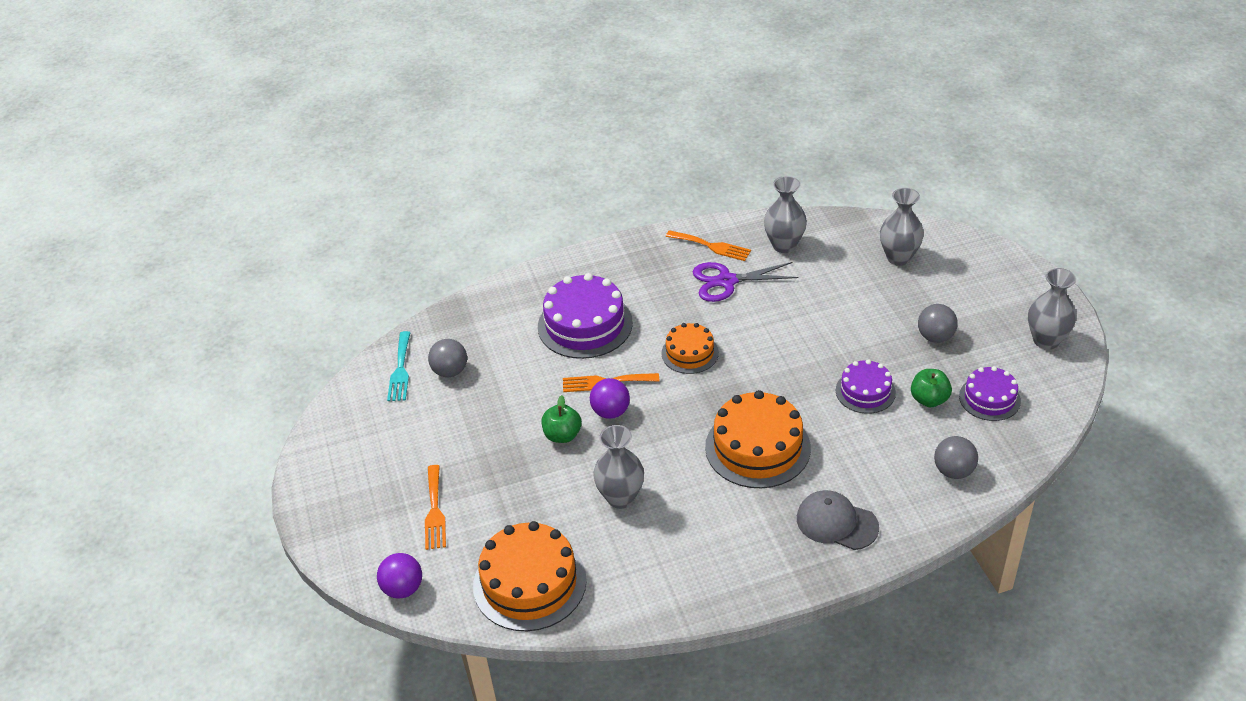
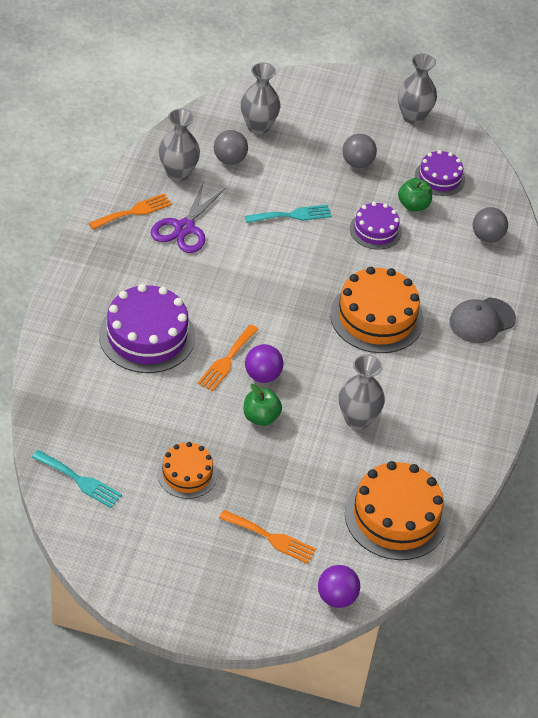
camera: 65 degrees left, 5 degrees up
(450, 371) = (115, 448): grey ball -> grey ball (229, 159)
(690, 353) = (243, 295): orange cake -> orange cake (187, 474)
(818, 332) = (292, 215): none -> turquoise fork

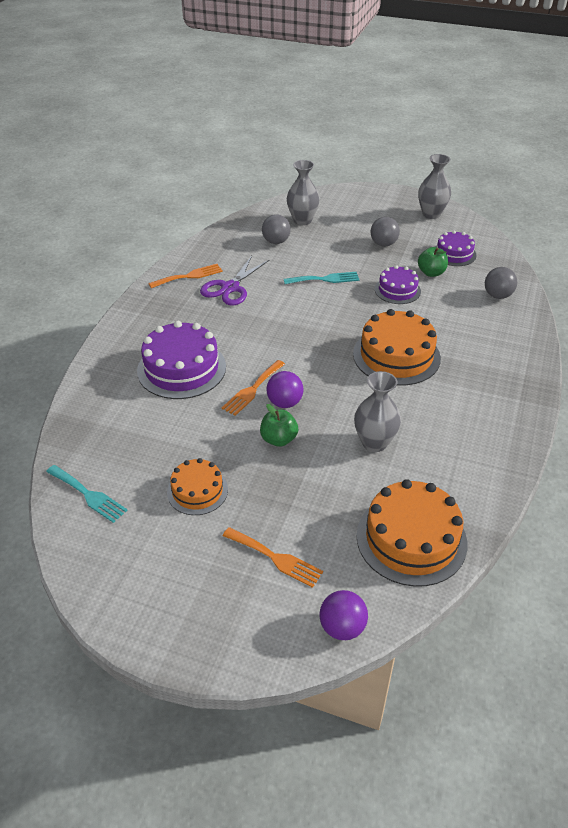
camera: 10 degrees right, 5 degrees down
(178, 173) = (231, 250): grey vase -> none
(481, 321) = (496, 360): grey cap -> none

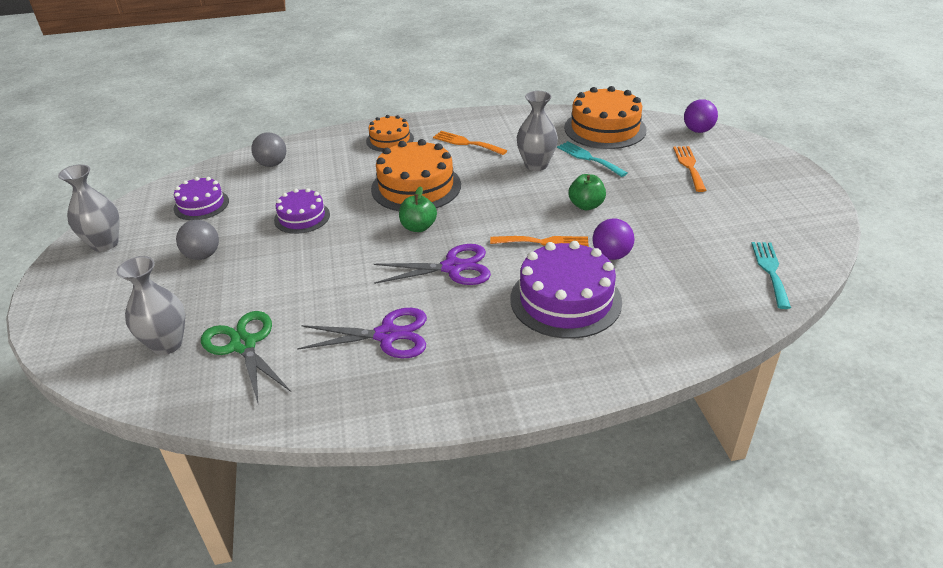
camera: 120 degrees left, 5 degrees down
(189, 276) = (388, 387): orange fork -> orange fork (466, 143)
(197, 491) = (686, 220): orange cake -> orange cake (390, 140)
(268, 334) = (453, 267): none -> purple scissors
(276, 241) = (243, 345): grey ball -> green scissors
(284, 402) = (540, 219): purple ball -> purple ball (611, 255)
(325, 279) = (313, 270): turquoise fork -> turquoise fork (588, 158)
(431, 273) = (252, 207): green apple -> green apple (418, 227)

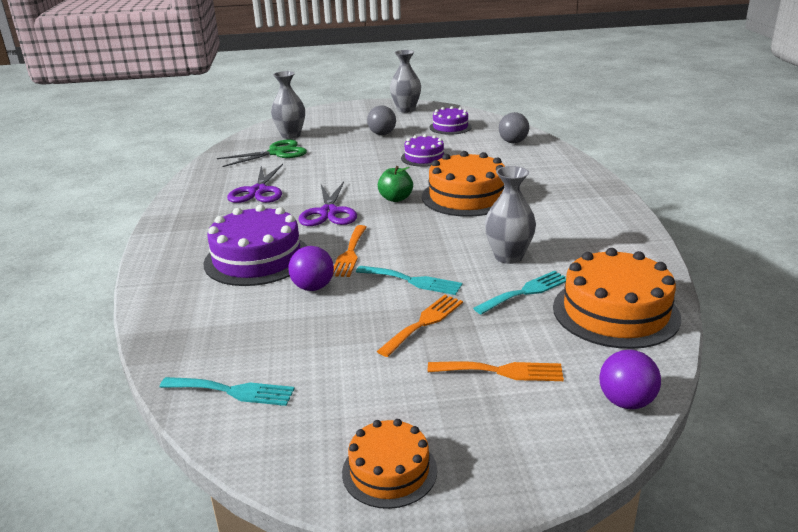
camera: 95 degrees right, 10 degrees down
(390, 140) = (564, 183): orange cake -> orange cake (389, 471)
(466, 143) = (561, 219): orange fork -> orange fork (424, 323)
(586, 205) = (413, 281): green apple -> turquoise fork

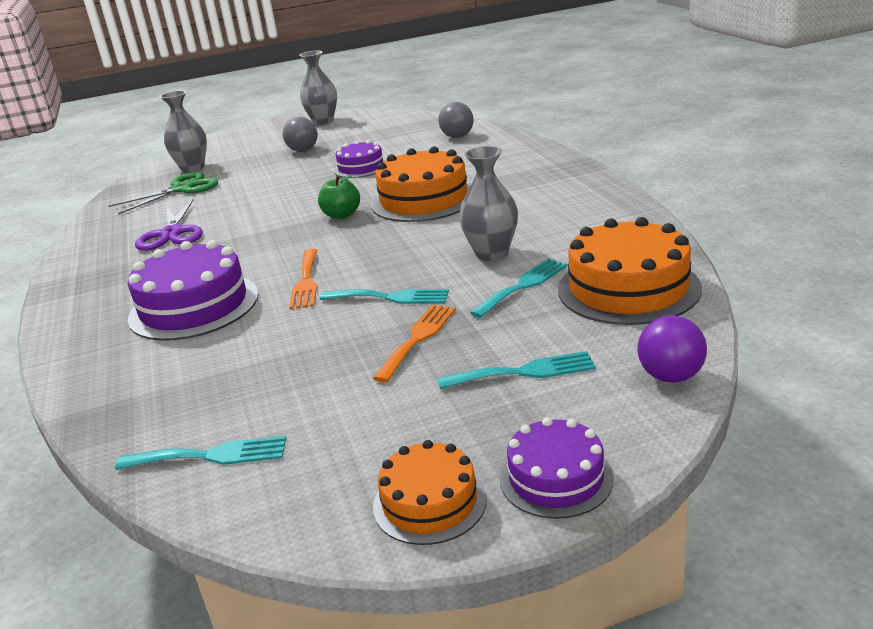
camera: 10 degrees left, 0 degrees up
(313, 287) = (273, 325): purple ball -> none
(328, 212) = (266, 242): purple scissors -> none
(450, 127) = (380, 132): purple cake -> purple cake (556, 478)
(501, 371) = (524, 372): orange fork -> turquoise fork

